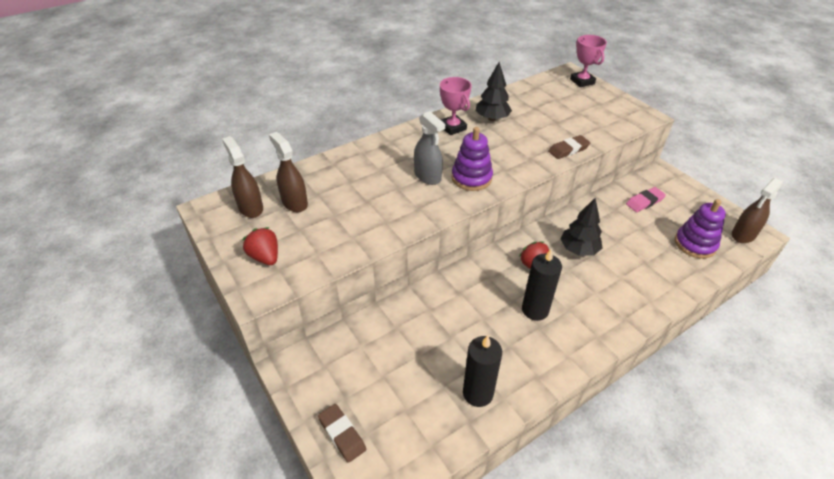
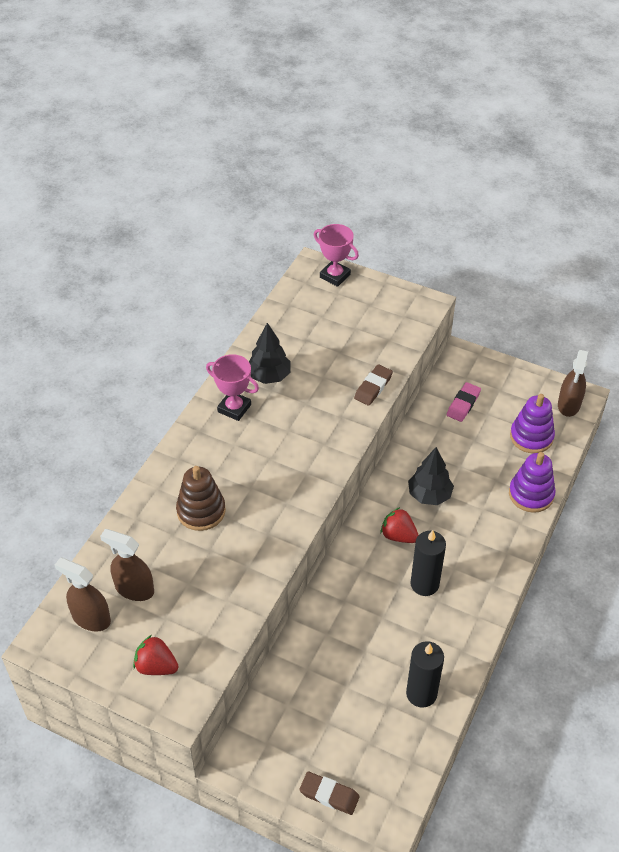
camera: 30 degrees left, 5 degrees up
(380, 176) = (201, 511): none -> brown stacking toy
(427, 176) = (251, 489): grey spray bottle -> none
(471, 178) = (298, 470): purple stacking toy -> purple stacking toy (531, 494)

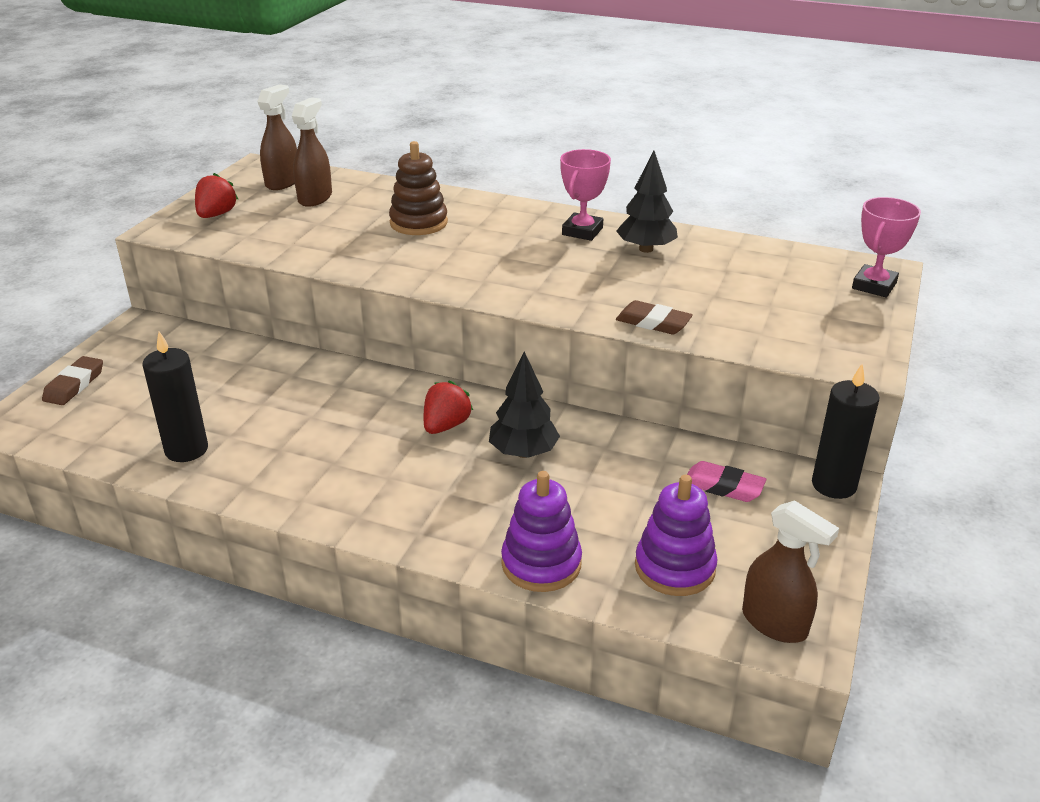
camera: 85 degrees right, 15 degrees down
(424, 584) = (361, 450): black candle -> black candle (834, 485)
(569, 405) = (774, 623): brown spray bottle -> brown spray bottle turned 150 degrees counterclockwise

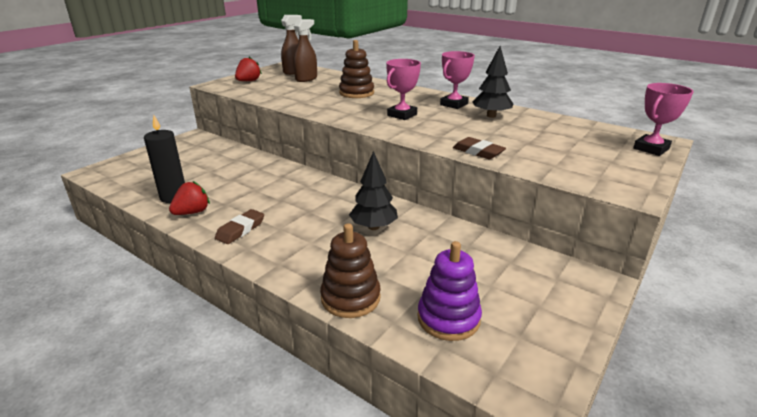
camera: 15 degrees right, 5 degrees down
(74, 385) = (140, 159): brown eraser -> brown eraser (240, 230)
(446, 425) = (332, 205): red strawberry -> red strawberry (192, 212)
(514, 263) = (402, 115): none -> pink trophy
(541, 563) = (350, 298): purple stacking toy -> brown stacking toy
(723, 486) = (507, 269): pink eraser -> none
(774, 623) = (515, 377): brown spray bottle -> none
(834, 485) = (595, 281): black candle -> none

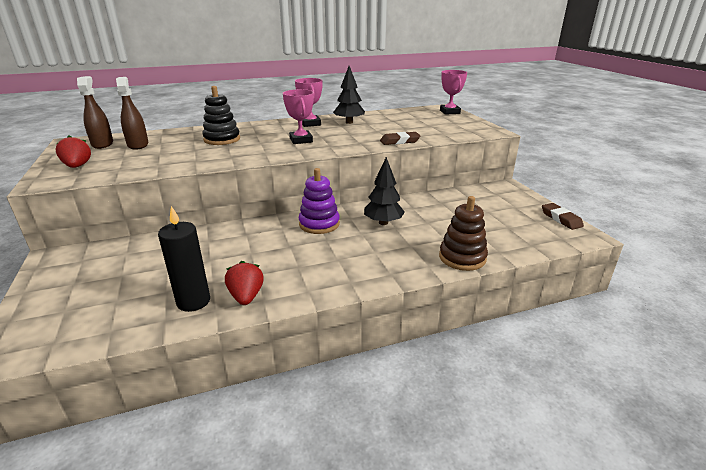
camera: 55 degrees left, 0 degrees up
(240, 230) = (316, 278): brown eraser -> brown eraser (561, 219)
(356, 93) = (222, 139): brown stacking toy -> black stacking toy
(448, 318) = (508, 234): purple stacking toy -> purple stacking toy (319, 224)

